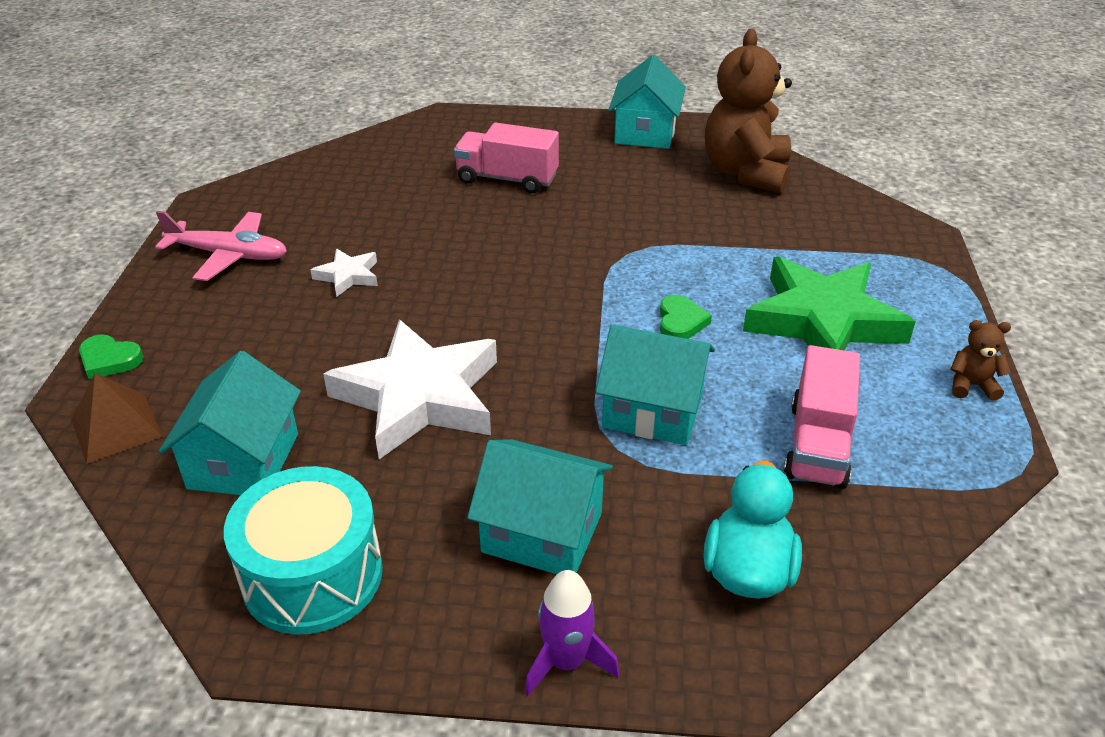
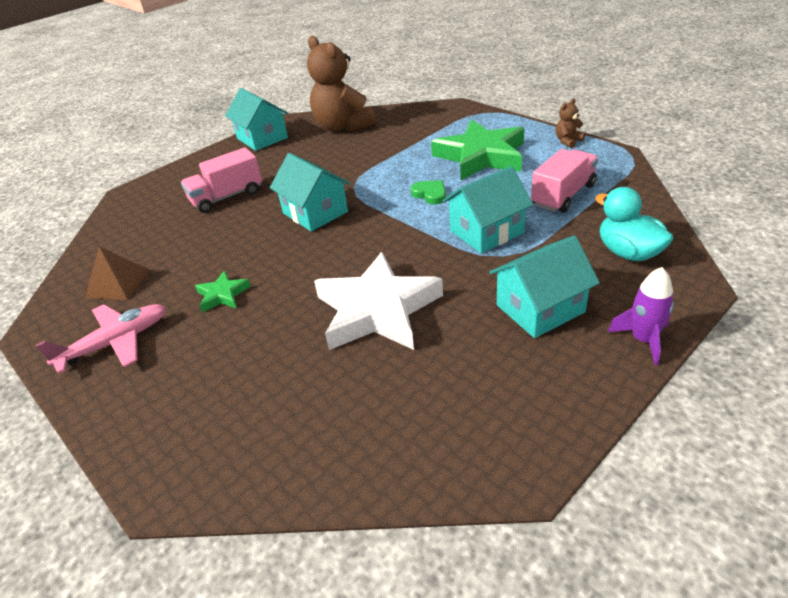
camera: 45 degrees left, 0 degrees up
(109, 360) = (142, 455): green heart -> none
(116, 428) = (227, 478): brown pyramid -> brown pyramid (118, 283)
(244, 461) = (345, 416): turquoise house -> turquoise house (315, 212)
(312, 575) = (488, 421): turquoise drum -> none
(348, 276) = (223, 295): white star -> green star
(817, 444) = (563, 195): pink truck -> pink truck turned 105 degrees counterclockwise

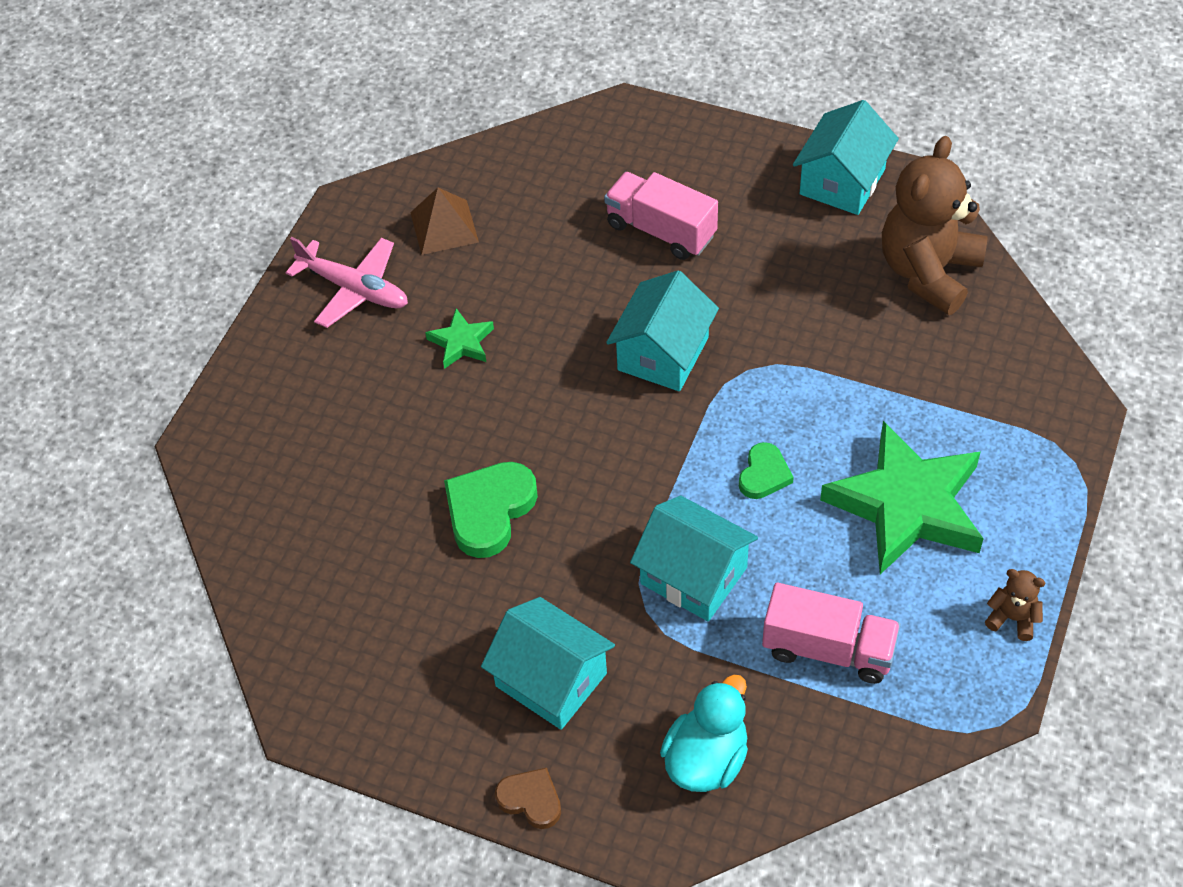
camera: 65 degrees right, 15 degrees up
(377, 310) = (489, 510): white star -> green heart
(643, 340) = (531, 800): purple rocket -> brown heart

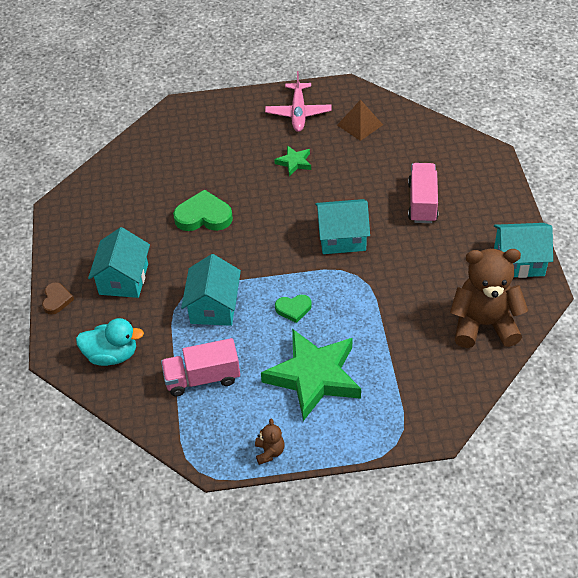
camera: 60 degrees right, 5 degrees down
(828, 649) = (202, 378): pink truck -> pink truck turned 90 degrees clockwise

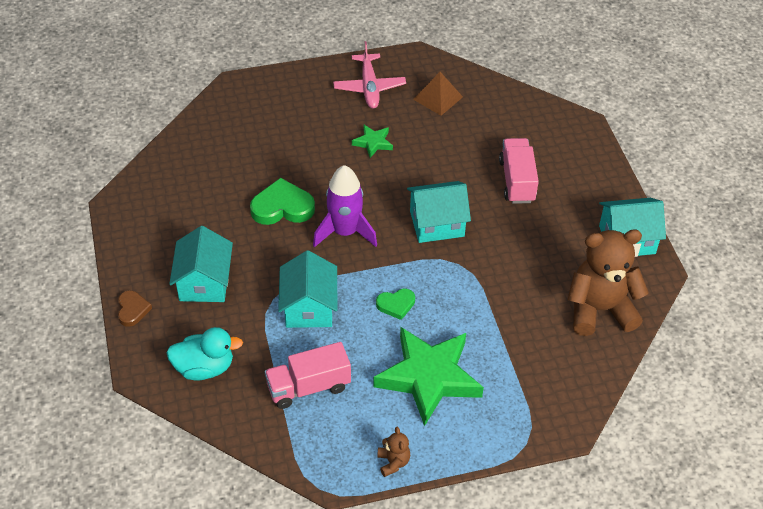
camera: 10 degrees left, 0 degrees up
(256, 241) = (345, 232): none -> purple rocket

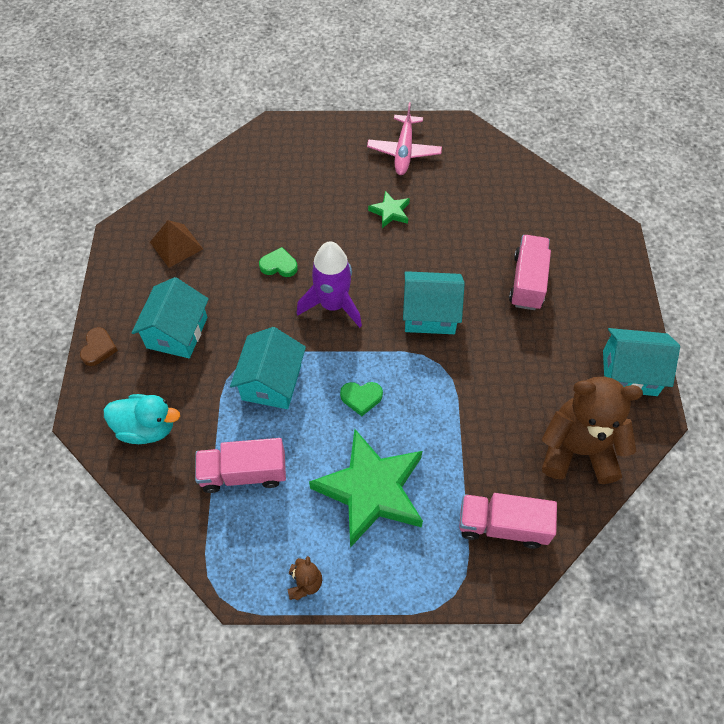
camera: 15 degrees right, 10 degrees up
(282, 207) = (279, 265): green heart -> green heart, size x0.58
(438, 98) = (470, 175): brown pyramid -> brown pyramid (176, 245)
(552, 382) = (502, 526): none -> pink truck

